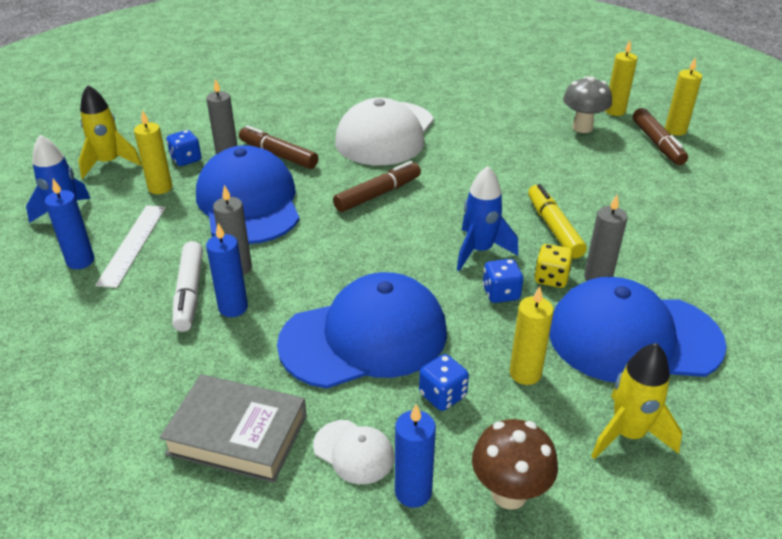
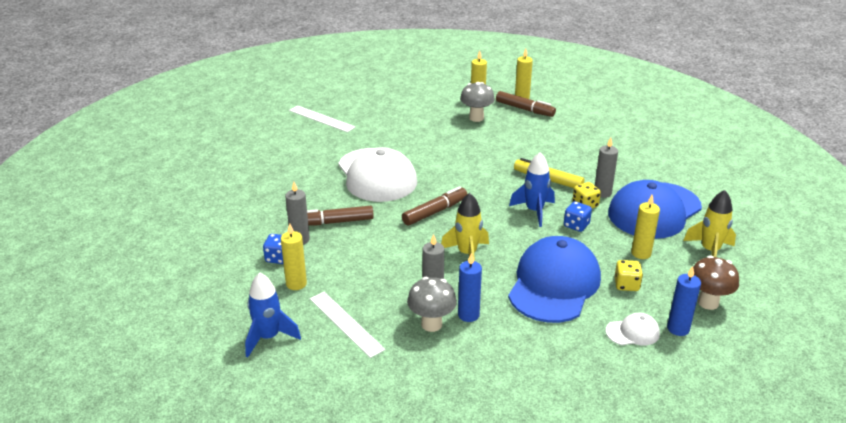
camera: 45 degrees left, 5 degrees down
(80, 261) = (332, 353): blue candle -> none
(109, 163) = (226, 291): yellow rocket -> yellow rocket (467, 254)
(189, 293) = (431, 324): white marker -> grey mushroom
(237, 434) = (576, 363): grey book -> none
(249, 203) = (370, 259): blue cap -> none
(378, 194) = (435, 212): brown marker -> brown marker turned 45 degrees clockwise
(425, 63) = (321, 118): none -> white ruler
(442, 395) = (626, 285): blue dice -> yellow dice

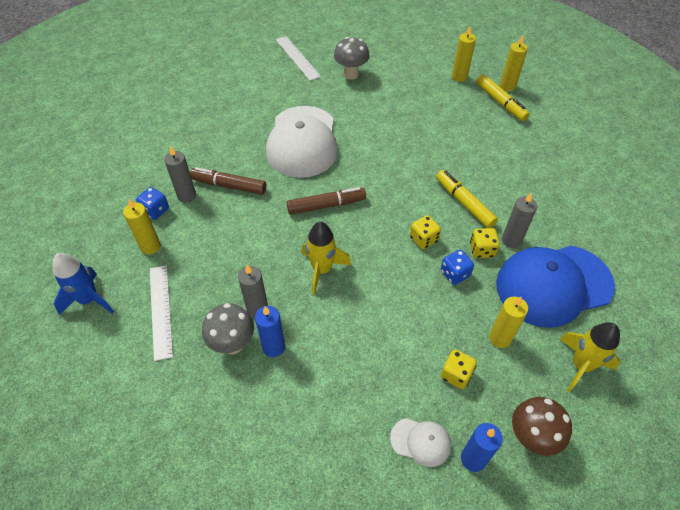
camera: 25 degrees right, 20 degrees up
(476, 118) = (443, 99): grey mushroom -> grey mushroom (351, 74)
(524, 109) = (500, 102): brown marker -> yellow marker
(534, 211) = (423, 239): blue rocket -> yellow dice
(554, 284) = (381, 343): blue cap -> none

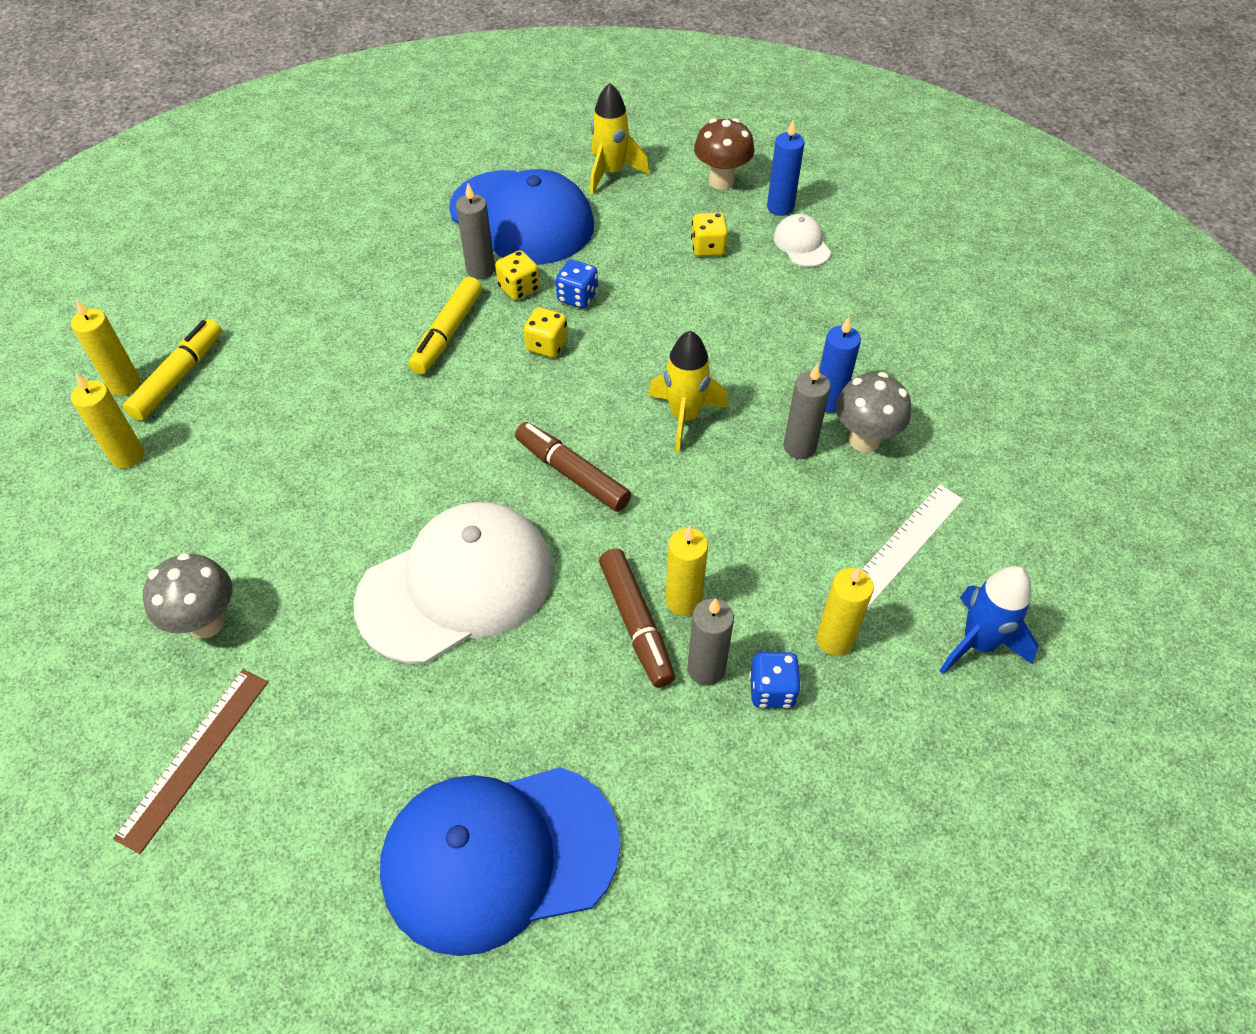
camera: 125 degrees left, 0 degrees up
(187, 108) = (498, 856): none -> blue cap
(297, 58) = (194, 757): white ruler -> brown ruler
(500, 338) = (633, 233): yellow candle -> yellow candle (683, 601)

